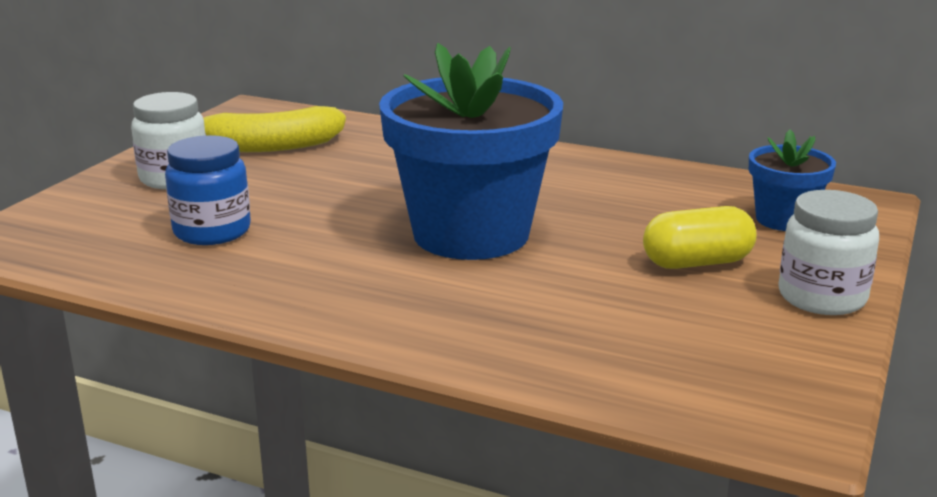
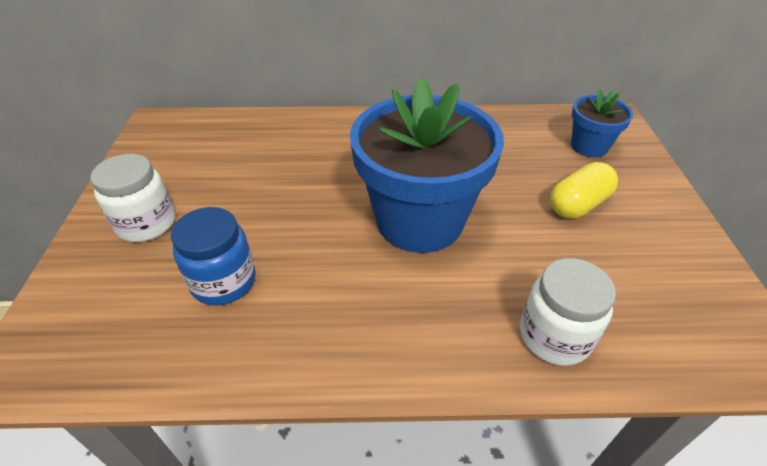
camera: 25 degrees left, 20 degrees up
(270, 146) = (202, 163): yellow banana -> none
(822, 297) = (670, 215): white jar -> white jar (554, 336)

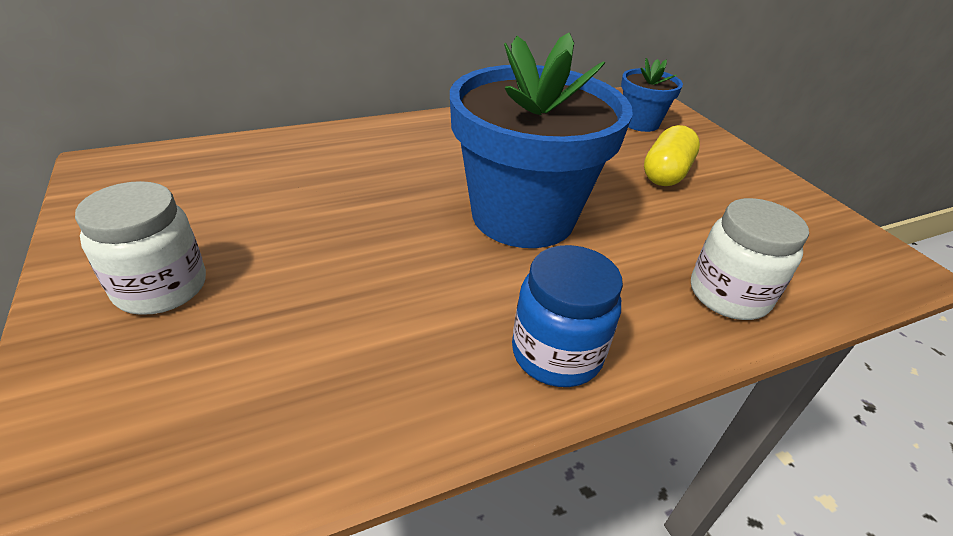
camera: 25 degrees left, 5 degrees down
(223, 281) = (322, 332): blue jar -> blue jar (556, 353)

